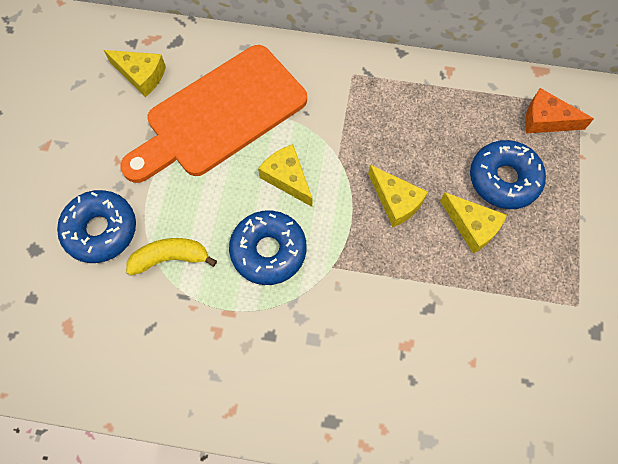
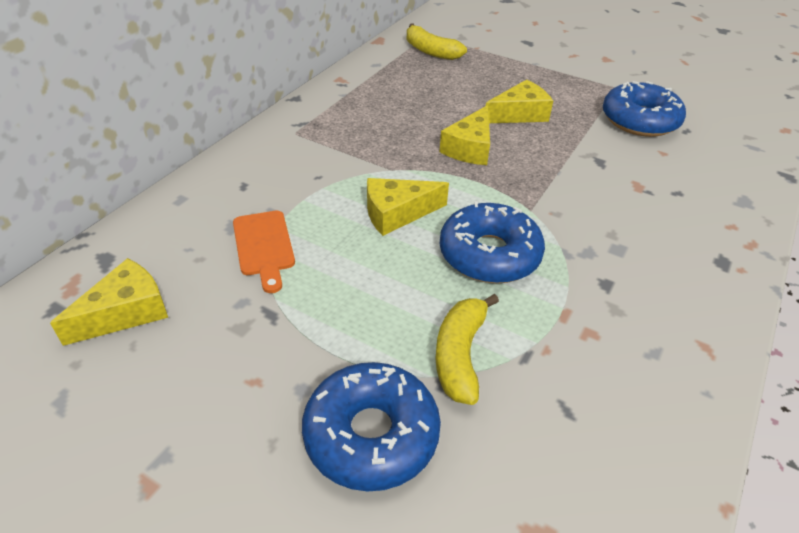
camera: 70 degrees left, 25 degrees down
(220, 114) = (264, 246): orange cutting board -> orange cutting board, size x0.40
(395, 201) = (470, 148): yellow cheese -> yellow cheese turned 135 degrees clockwise
(503, 179) = (478, 86): blue donut -> blue donut (639, 120)
(546, 120) = (430, 51): orange cheese -> yellow banana

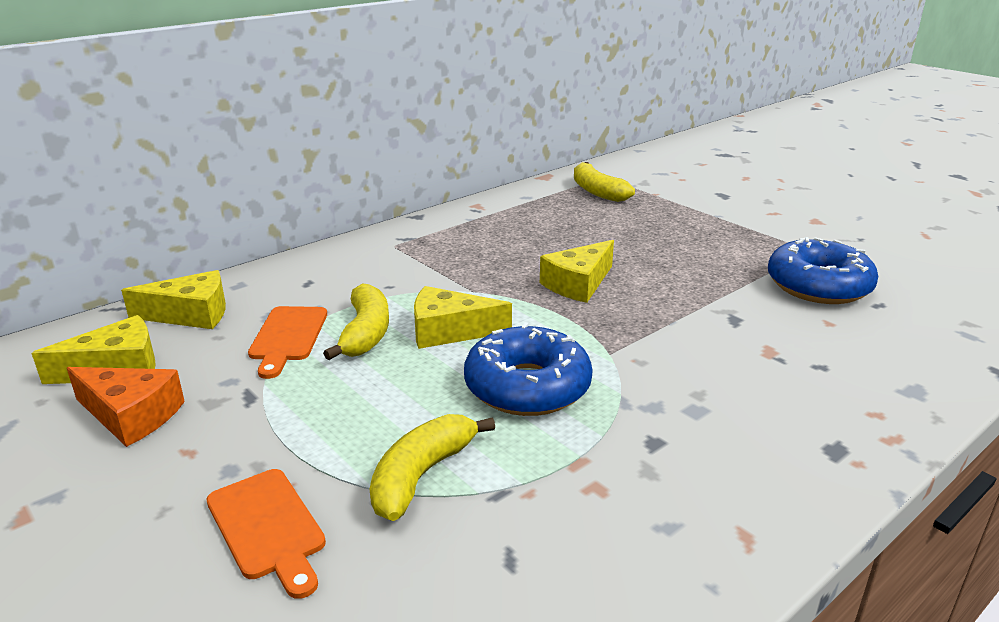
camera: 20 degrees right, 15 degrees down
(176, 358) = (131, 415): none -> orange cheese
(329, 229) = (366, 333): none -> yellow banana
(371, 435) = (267, 527): blue donut -> orange cutting board
(519, 114) = (662, 260): yellow cheese -> yellow cheese (191, 314)

